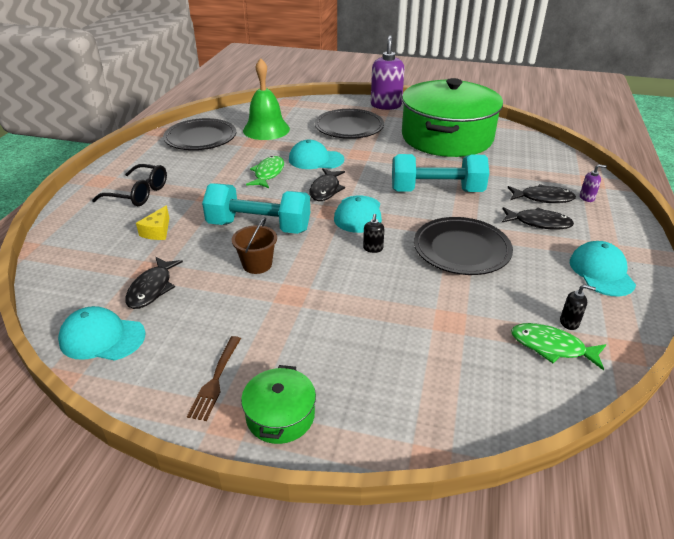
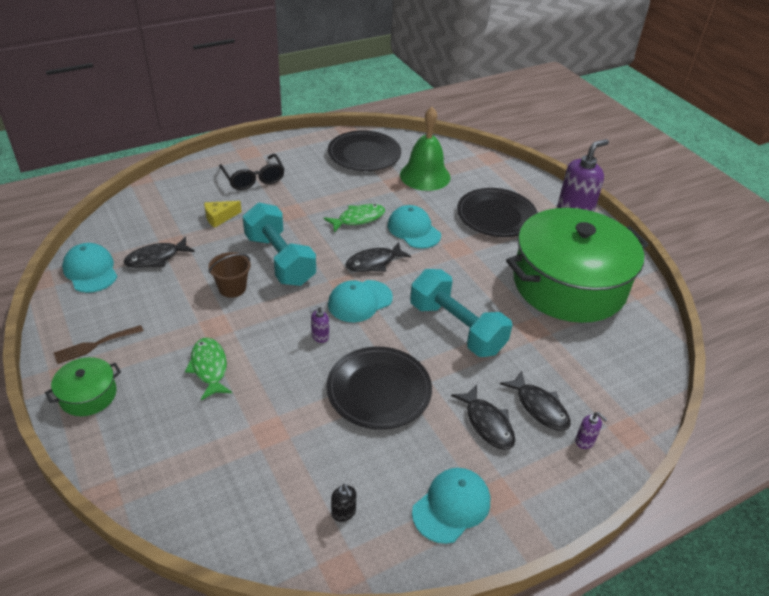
camera: 45 degrees right, 5 degrees up
(373, 248) = (320, 336): black soap dispenser -> purple soap dispenser
(551, 347) = (296, 514): green fish -> green fish (209, 368)

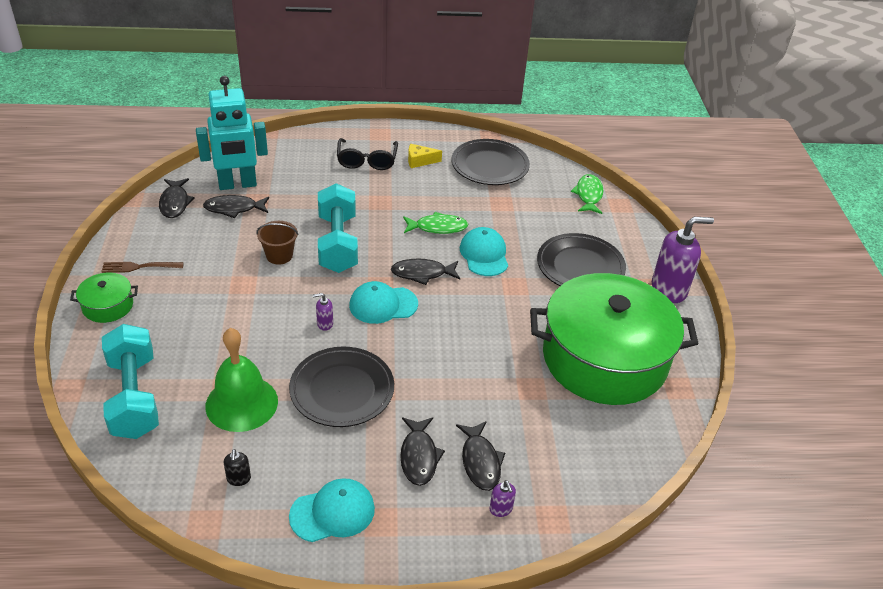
camera: 25 degrees right, 0 degrees up
(90, 271) = (175, 203): turquoise cap -> black fish
(144, 235) = (237, 185): none -> turquoise robot
(209, 368) = (214, 318): green fish -> green fish (588, 195)
(219, 218) = (311, 188): yellow cheese -> yellow cheese (419, 161)
(425, 176) = (536, 204): green bell -> green bell (241, 403)
(456, 328) = (455, 360): turquoise dumbbell -> turquoise dumbbell (134, 397)

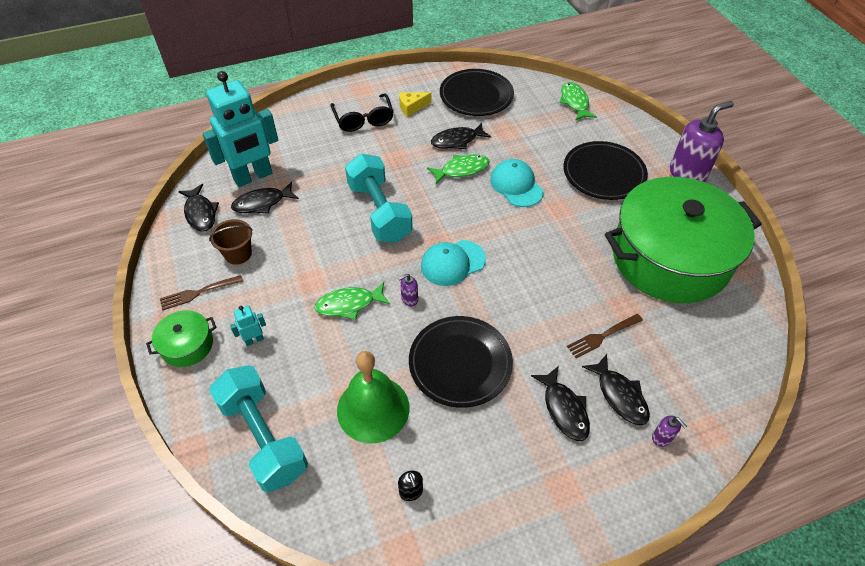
camera: 15 degrees left, 10 degrees up
(167, 318) = (254, 340): none -> turquoise robot
(267, 313) = (349, 304): none -> green fish
(279, 255) = (330, 240): brown bucket -> brown bucket (238, 254)
(332, 512) = (516, 496): turquoise cap -> none
(422, 273) = (471, 220): black fish -> black fish (457, 141)
(494, 407) = (603, 336): none -> brown fork

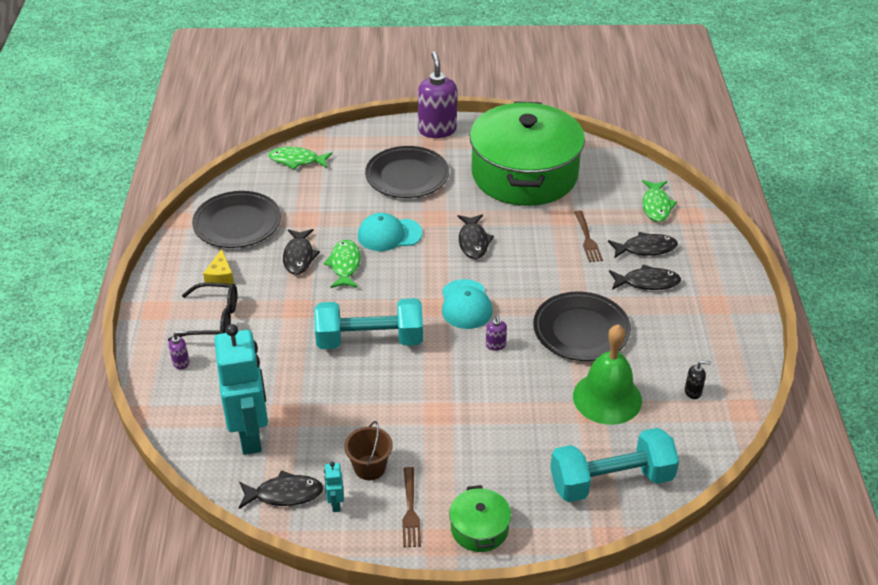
camera: 70 degrees left, 10 degrees down
(254, 340) = (495, 471): turquoise robot -> turquoise robot (335, 504)
(262, 203) = (300, 434): black fish -> black fish (473, 241)
(349, 304) = (482, 389): green fish -> green fish (656, 206)
(662, 438) = (688, 240): purple soap dispenser -> purple soap dispenser (181, 362)

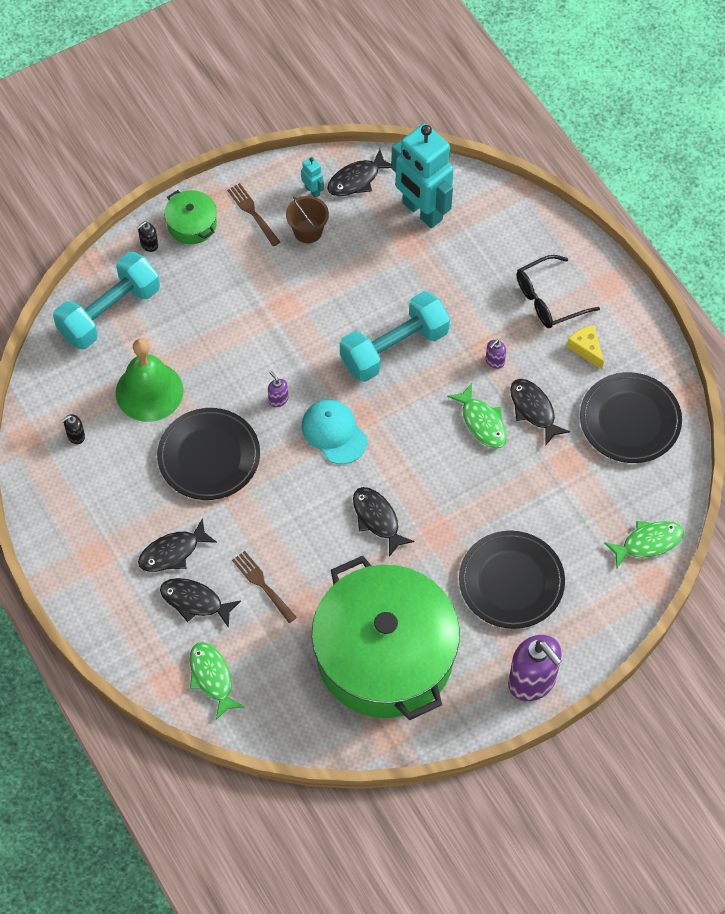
camera: 150 degrees right, 20 degrees up
(181, 362) = (537, 245): purple soap dispenser -> purple soap dispenser (495, 361)
(389, 234) = (468, 484): turquoise cap -> none
(536, 528) = (149, 244): none -> black soap dispenser
(646, 248) = (195, 601): black fish -> black fish turned 60 degrees clockwise

